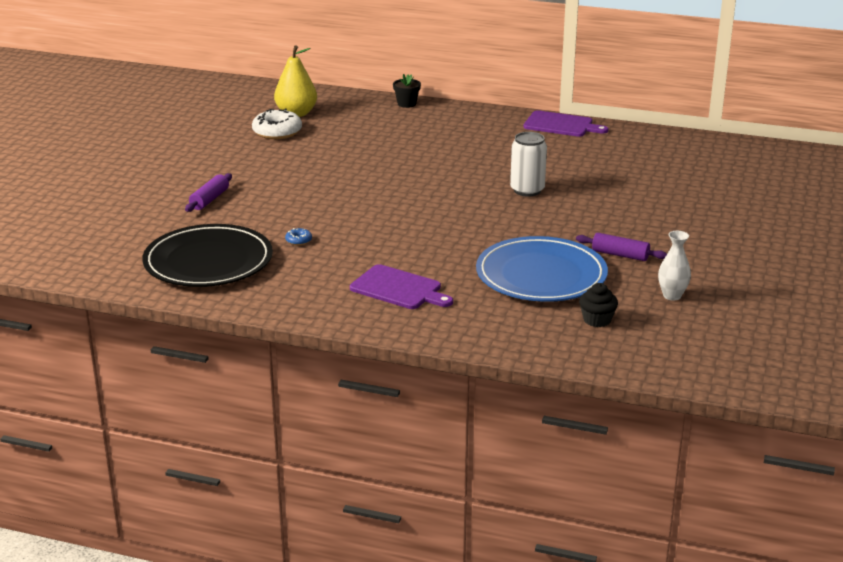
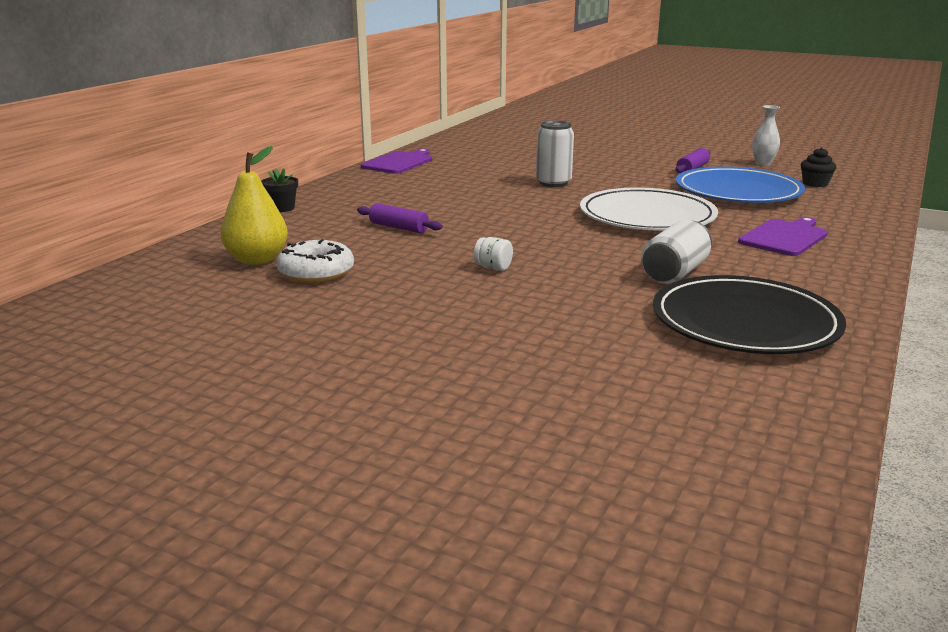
camera: 80 degrees left, 5 degrees down
(209, 199) = (542, 318): purple rolling pin -> purple rolling pin (399, 227)
(296, 180) = (493, 268): none -> white jar
(298, 240) = (674, 273): blue donut -> white can
(438, 231) = (647, 216): none -> white plate

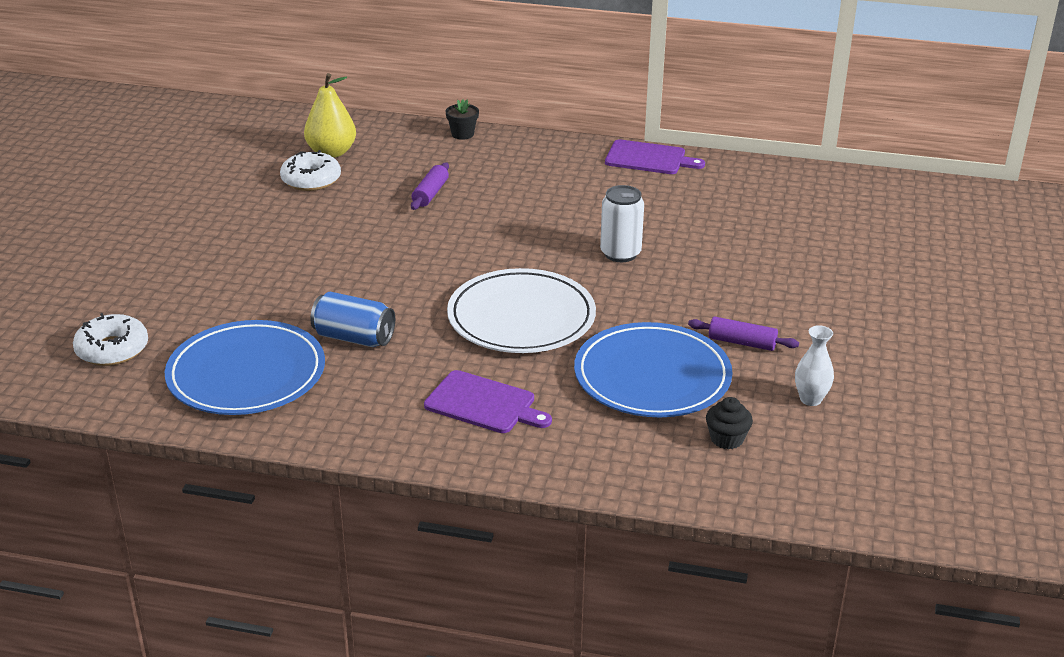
camera: 75 degrees right, 10 degrees up
(493, 268) = (342, 250): white jar -> none
(674, 273) = (354, 338): white can -> blue can
(690, 398) = (112, 349): none -> white donut
(745, 322) = (246, 374): black plate -> blue plate

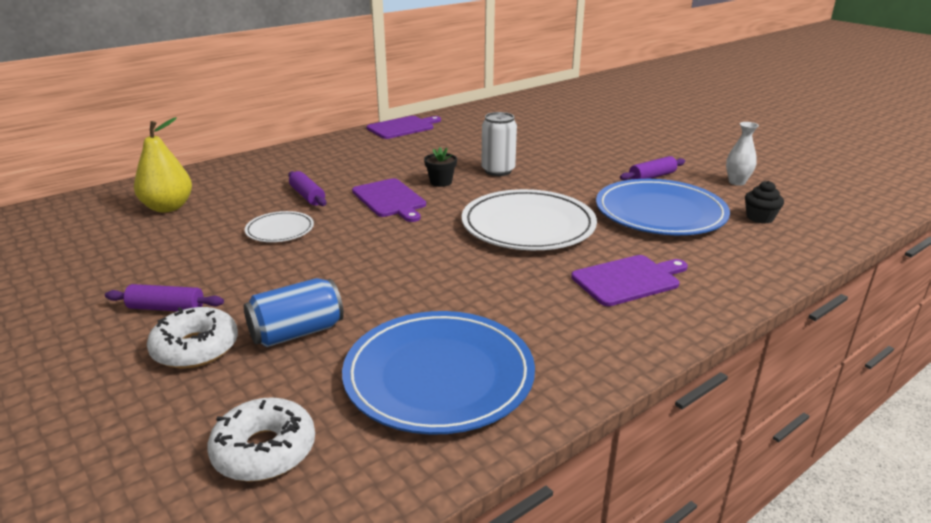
camera: 50 degrees left, 5 degrees down
(206, 236) = (166, 308): none -> purple rolling pin
(311, 180) = (188, 229): white donut -> white donut (195, 348)
(354, 338) = (459, 298): blue can -> blue can (297, 332)
(359, 214) = (280, 230): none -> white plate
(462, 134) = (254, 160): black flower pot -> black flower pot (441, 182)
(477, 232) = (390, 199): none -> purple cutting board

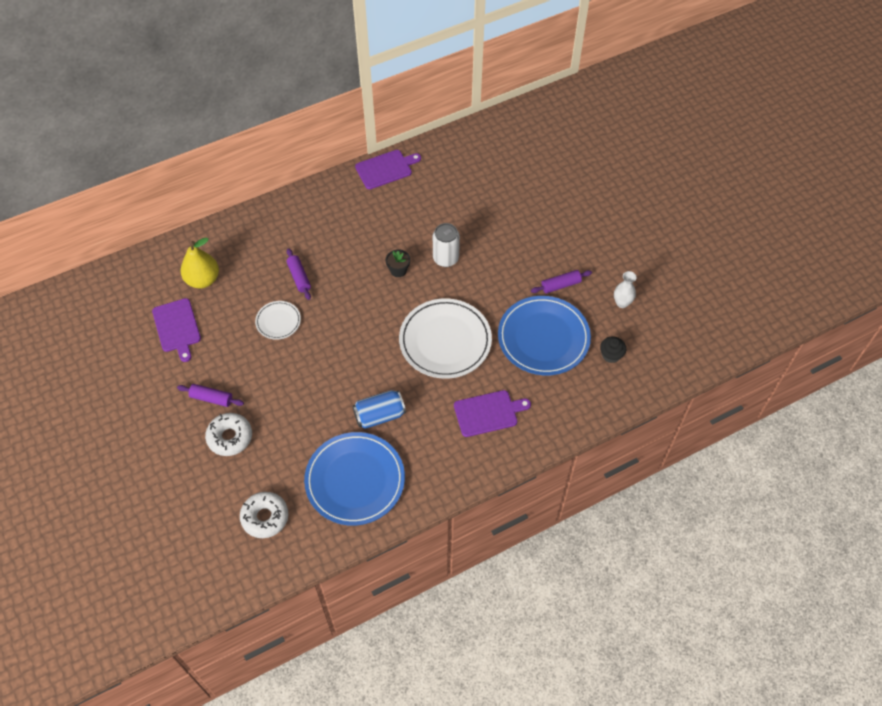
camera: 10 degrees right, 30 degrees up
(297, 332) = (284, 432): blue can -> blue can (379, 415)
(390, 199) = (357, 291): purple cutting board -> purple cutting board (177, 327)

